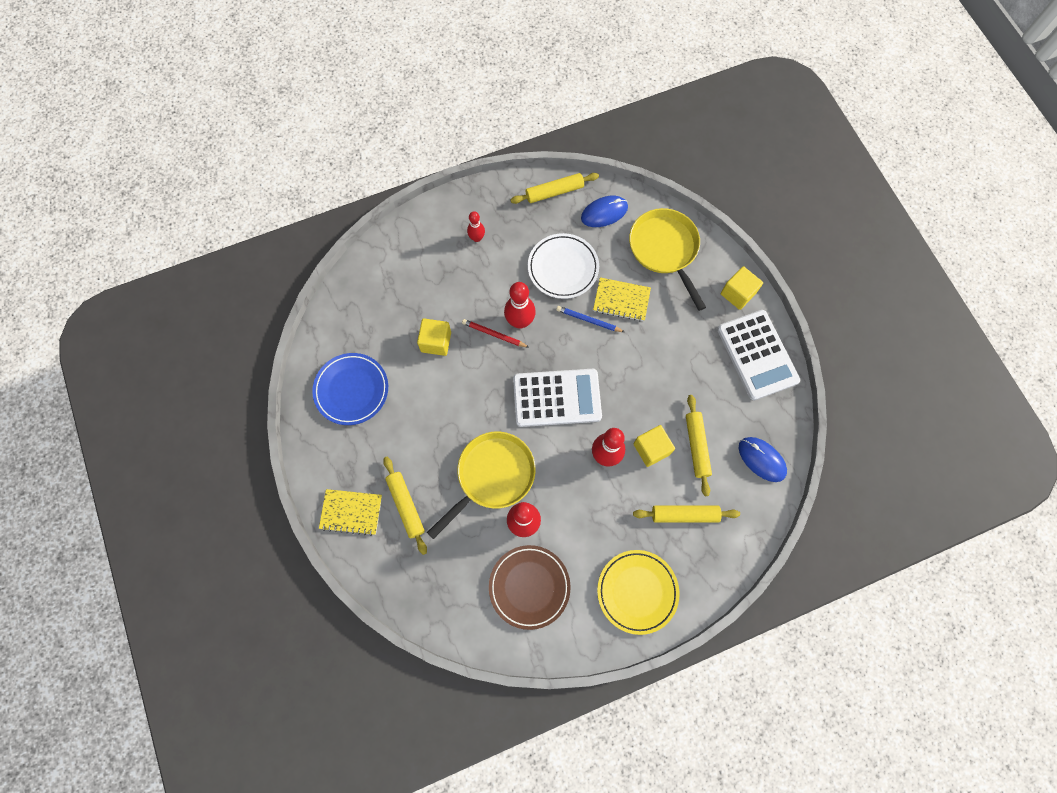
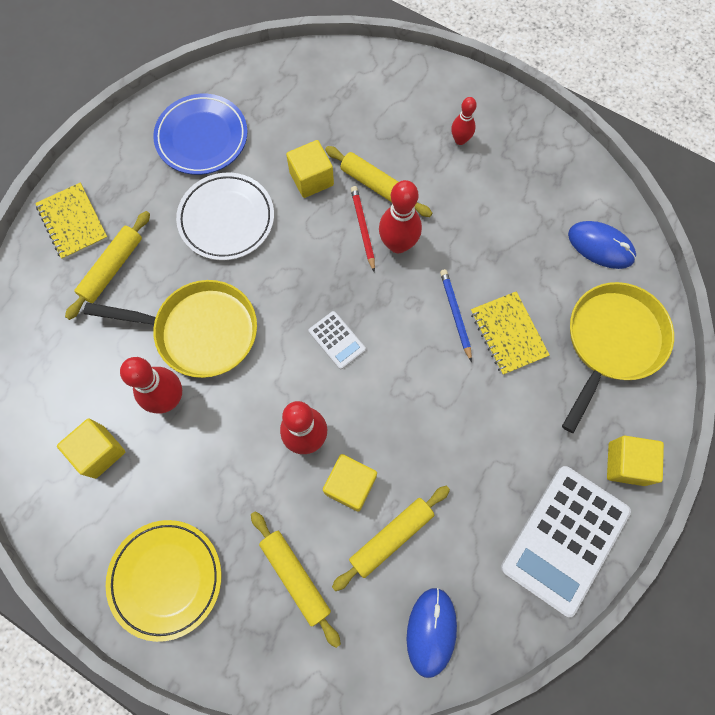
camera: 55 degrees right, 0 degrees up
(529, 587) = (99, 452): brown plate -> yellow cube
(554, 192) = (580, 179): yellow rolling pin -> yellow rolling pin (377, 186)
(557, 398) = (337, 340): white calculator -> white calculator, size x0.46
(563, 268) = (496, 247): white plate -> white plate (226, 219)

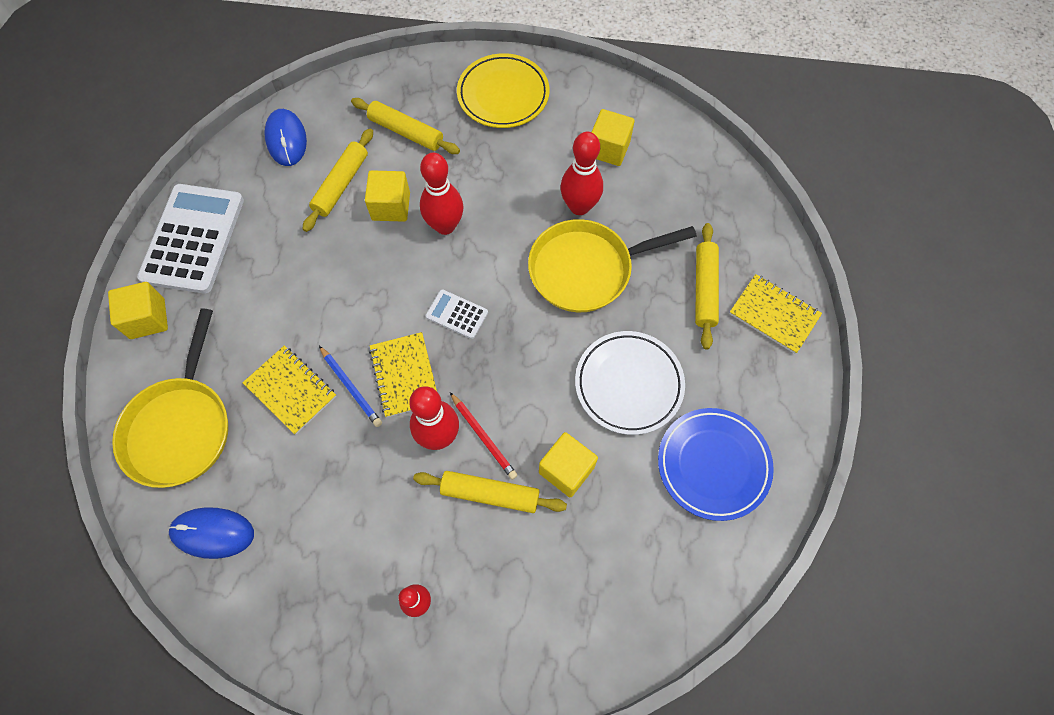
camera: 155 degrees right, 5 degrees down
(405, 305) = (404, 375): none -> yellow notebook

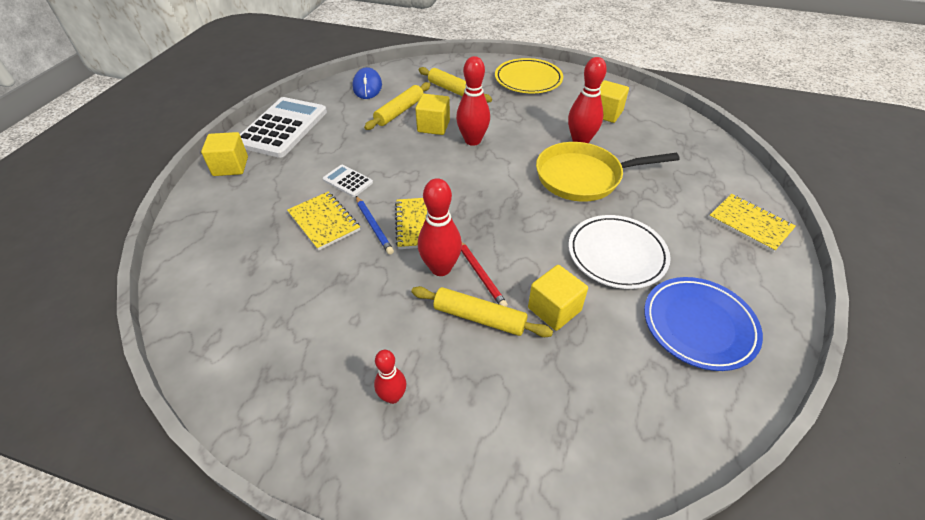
camera: 10 degrees right, 20 degrees down
(181, 427) = (227, 233): yellow pan -> none
(212, 533) = (222, 310): blue mouse -> none
(457, 314) = (472, 191): white calculator -> white calculator (348, 181)
(704, 289) = (685, 200): yellow rolling pin -> none

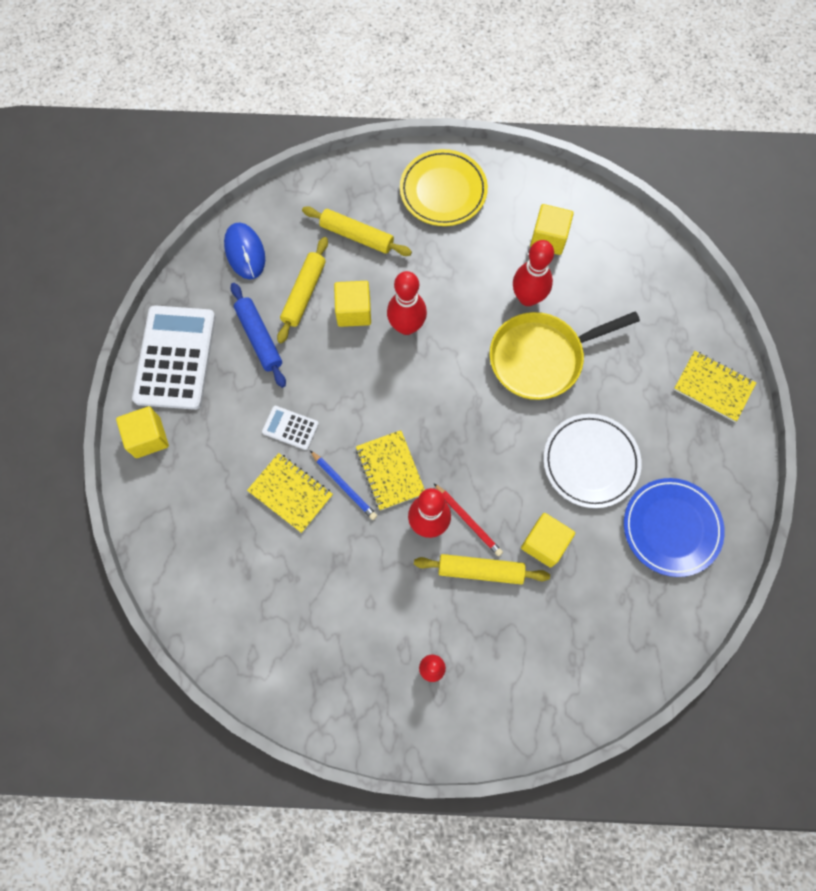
camera: 15 degrees left, 25 degrees up
(352, 128) = (259, 338): none -> blue rolling pin

